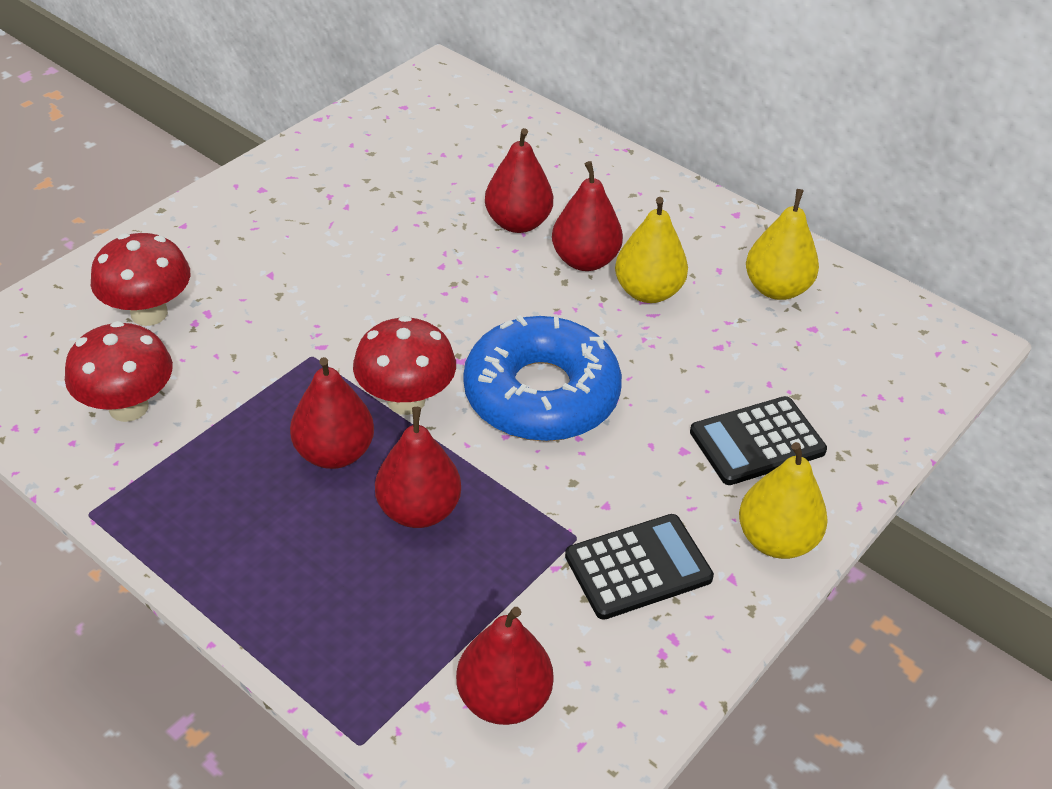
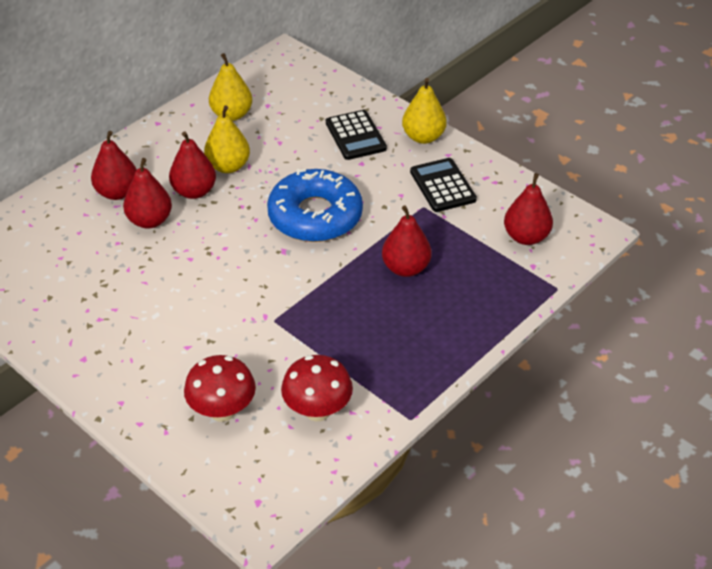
camera: 85 degrees left, 0 degrees up
(334, 453) = (361, 305): red pear -> red pear (117, 192)
(406, 400) = (318, 274): red mushroom -> none

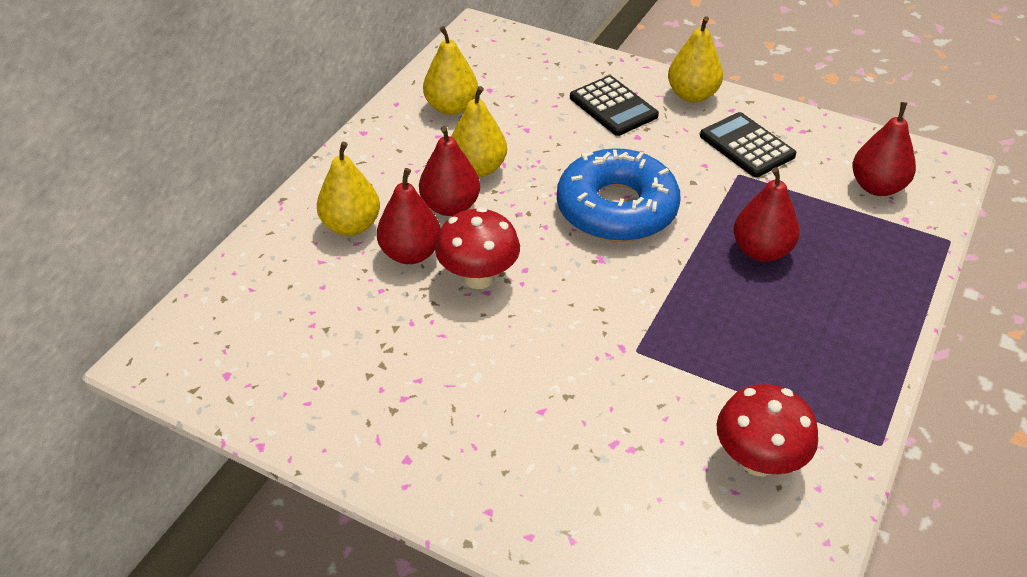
camera: 15 degrees left, 0 degrees up
(117, 192) = (351, 226): red pear -> yellow pear
(222, 411) = (634, 491): red mushroom -> red mushroom (478, 277)

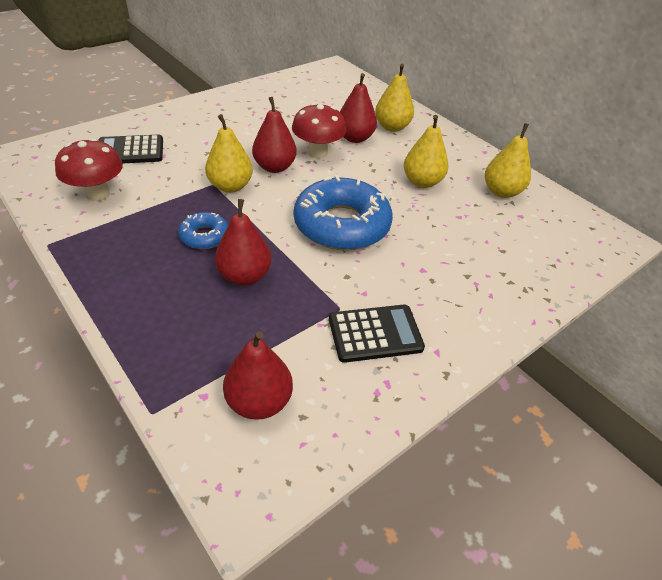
camera: 110 degrees right, 0 degrees up
(450, 206) = (388, 161): red pear -> red pear (274, 167)
(613, 107) = (472, 272): black calculator -> black calculator (130, 151)
(692, 95) = (472, 333): yellow pear -> yellow pear (230, 186)
(735, 309) = (204, 236): none -> blue donut

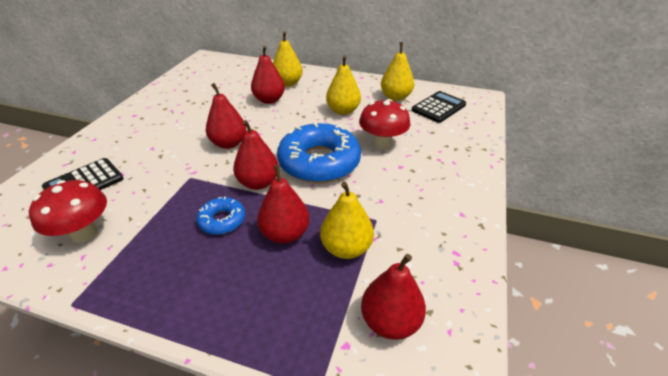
camera: 30 degrees left, 5 degrees down
(230, 186) = (206, 172): yellow pear -> yellow pear (346, 248)
(265, 217) = (258, 183): none -> red pear
(317, 152) = (252, 120): red mushroom -> red mushroom (382, 143)
(375, 334) = (415, 224): black calculator -> black calculator (438, 107)

